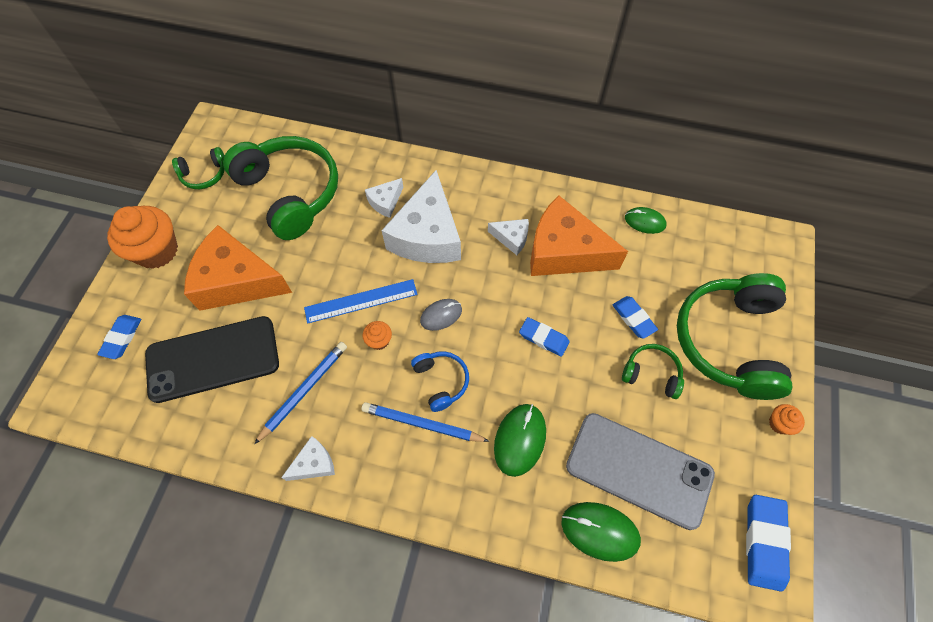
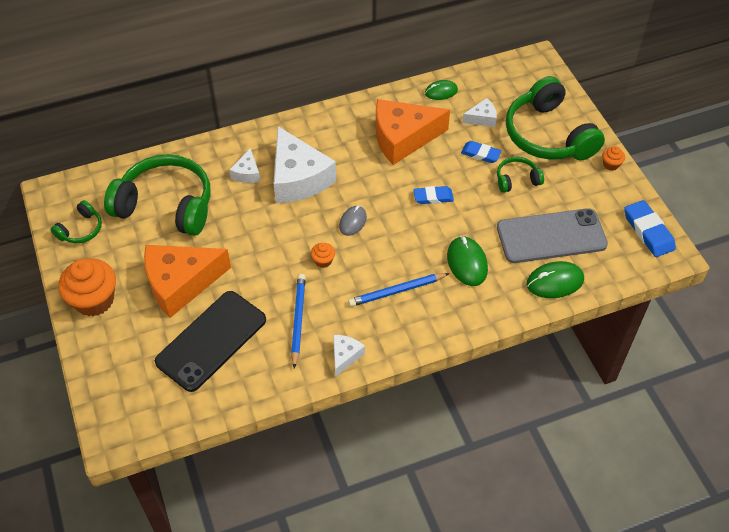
camera: 35 degrees left, 10 degrees down
(122, 338) = (125, 369): blue eraser -> none
(361, 301) = (288, 244): blue ruler -> none
(441, 381) = (388, 260): blue headphones -> none
(512, 238) = (360, 148): white cheese -> white cheese (482, 118)

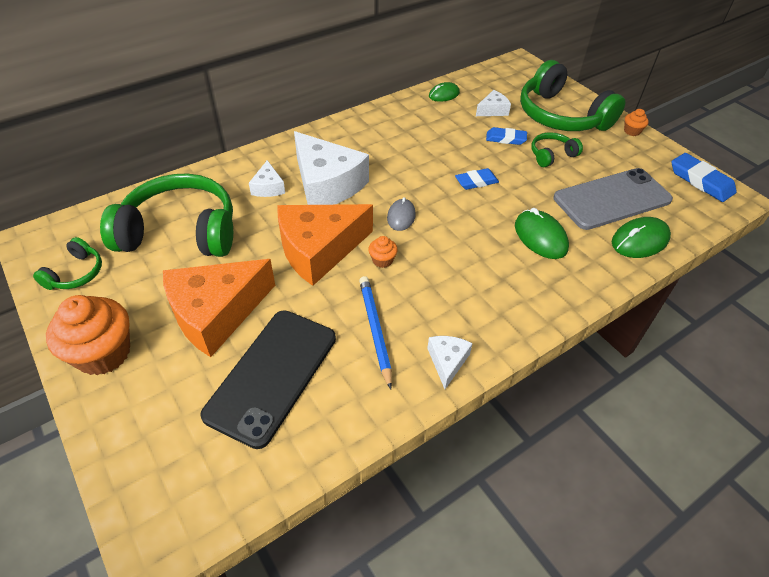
camera: 15 degrees left, 5 degrees down
(396, 291) = (477, 278): blue pencil -> none
(403, 138) = (423, 135): orange cheese -> orange cheese (319, 250)

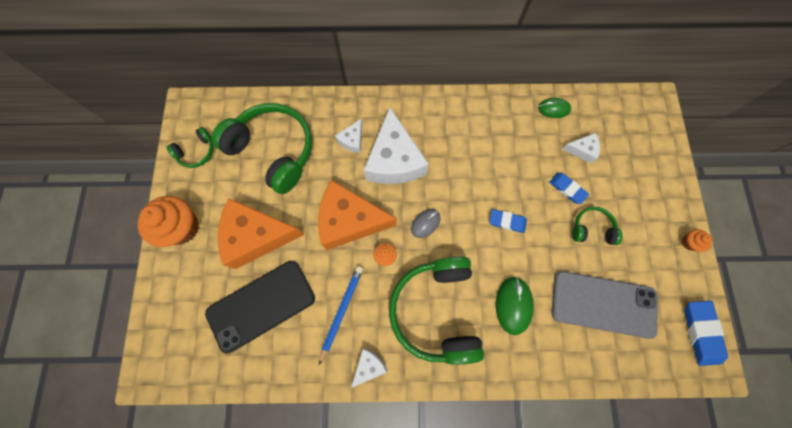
camera: 35 degrees right, 25 degrees up
(561, 116) = (638, 189): green headphones -> green headphones (436, 310)
(639, 241) = (589, 357): green mouse -> none

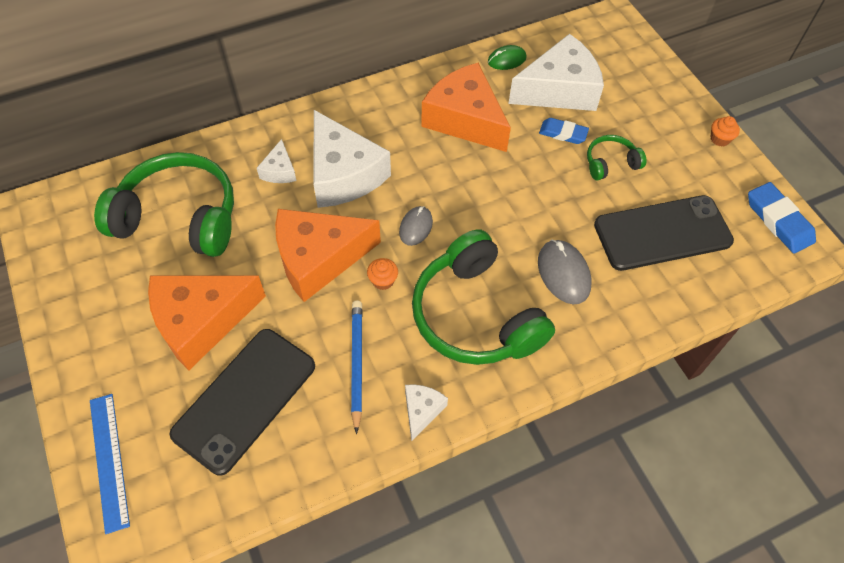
camera: 25 degrees left, 15 degrees down
(166, 311) = (109, 460): none -> blue ruler
(182, 227) = (88, 351): orange cupcake -> none
(197, 152) = (70, 255): green headphones -> none
(499, 148) = (465, 119): none -> orange cheese
(507, 221) = (512, 190): blue eraser -> none
(513, 305) = (563, 273): green mouse -> grey mouse
(582, 150) = (559, 90): white cheese -> white cheese, size x2.18
(603, 304) = (662, 233): grey phone -> black phone

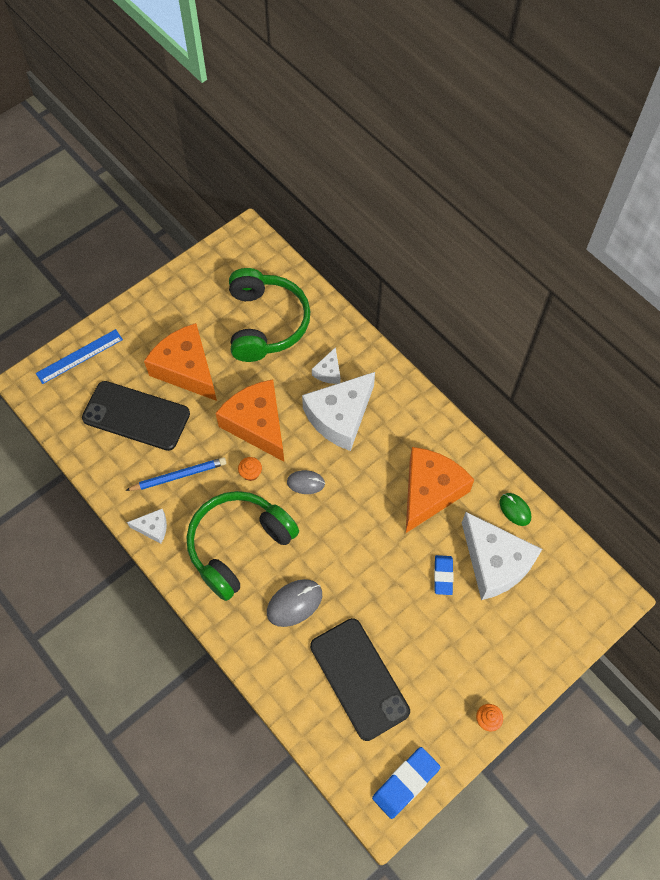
camera: 75 degrees right, 5 degrees up
(279, 171) = (328, 372): white cheese -> white cheese turned 60 degrees counterclockwise
(610, 163) = (423, 622): green headphones -> none

